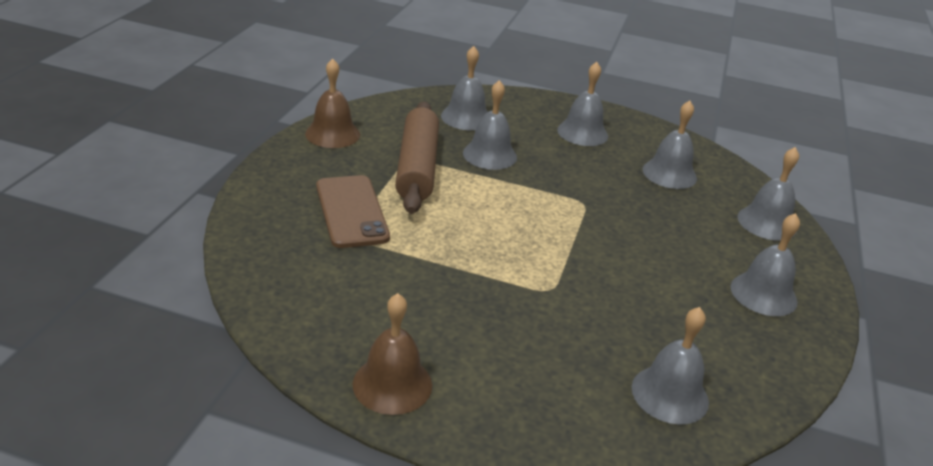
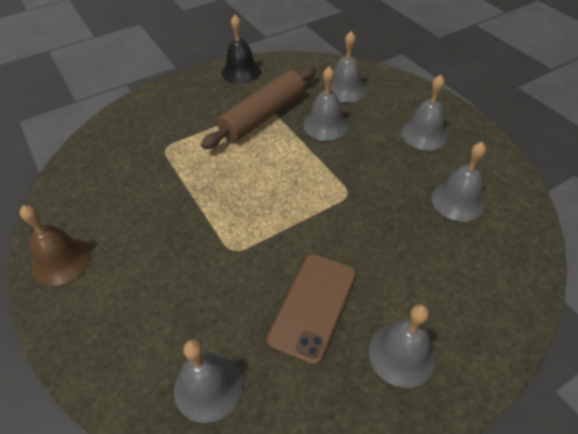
camera: 45 degrees right, 15 degrees up
(332, 134) = (241, 72): brown bell -> black bell
(351, 211) = (185, 131): brown phone -> brown phone (313, 306)
(767, 223) = (497, 291): grey bell -> none

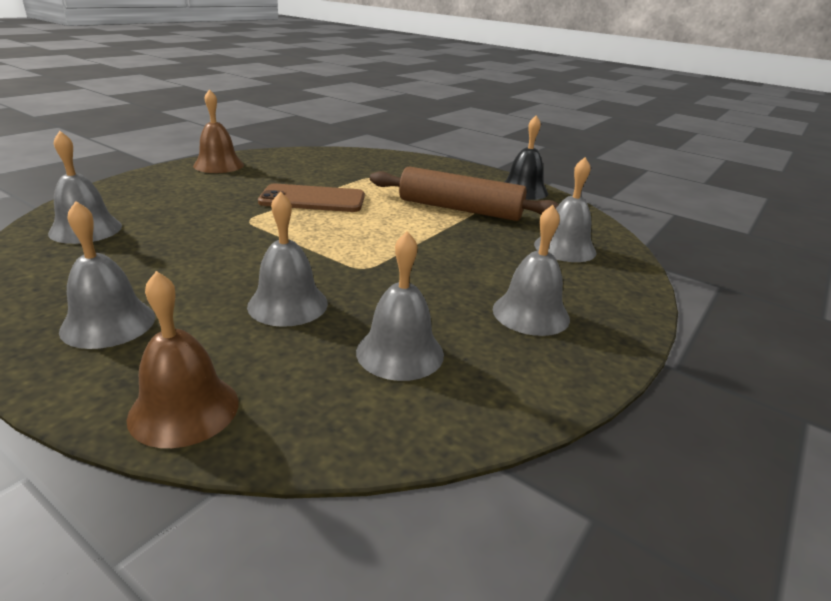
camera: 65 degrees right, 20 degrees down
(313, 306) = (179, 264): brown phone -> brown phone (312, 199)
(325, 125) = (478, 243): grey bell -> grey bell (288, 304)
(506, 309) = (184, 409): none -> brown bell

